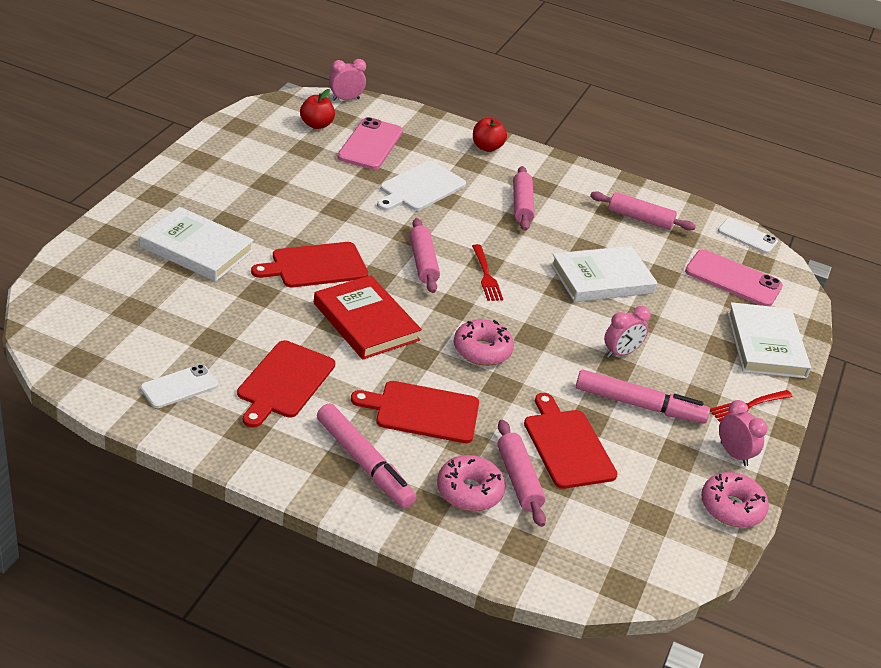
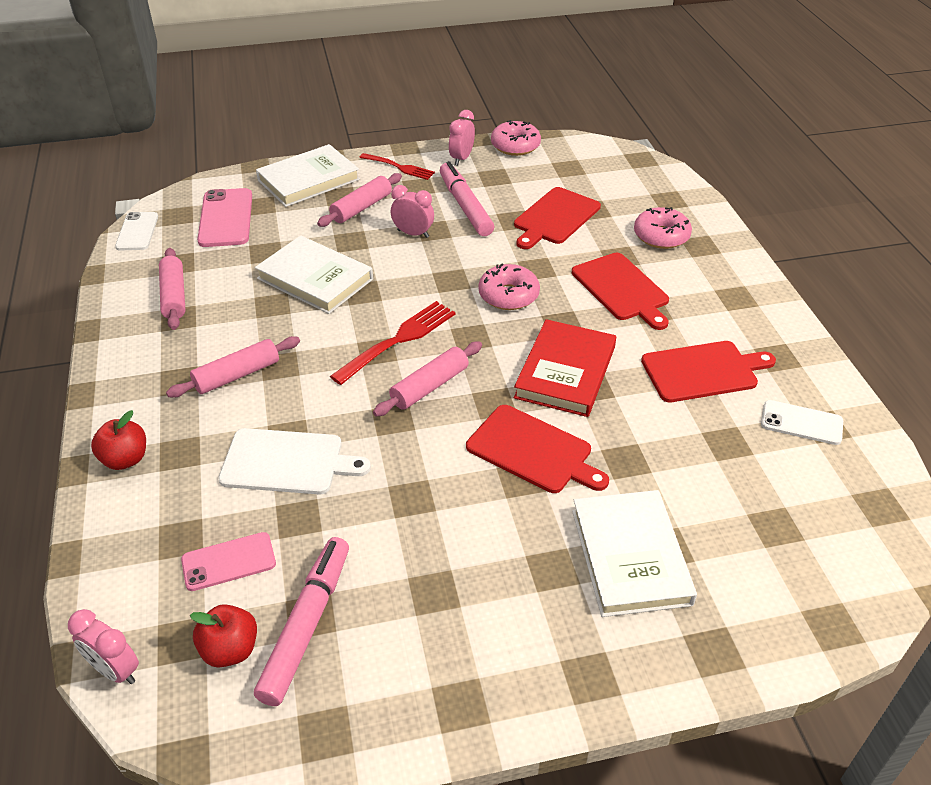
camera: 120 degrees left, 5 degrees up
(363, 462) = (711, 288): pink marker -> pink marker (306, 626)
(370, 144) = (228, 562): pink phone -> pink phone, size x0.65
(486, 275) = (398, 341): red fork -> red fork, size x1.51
(518, 479) = (619, 223): pink rolling pin -> pink rolling pin (361, 208)

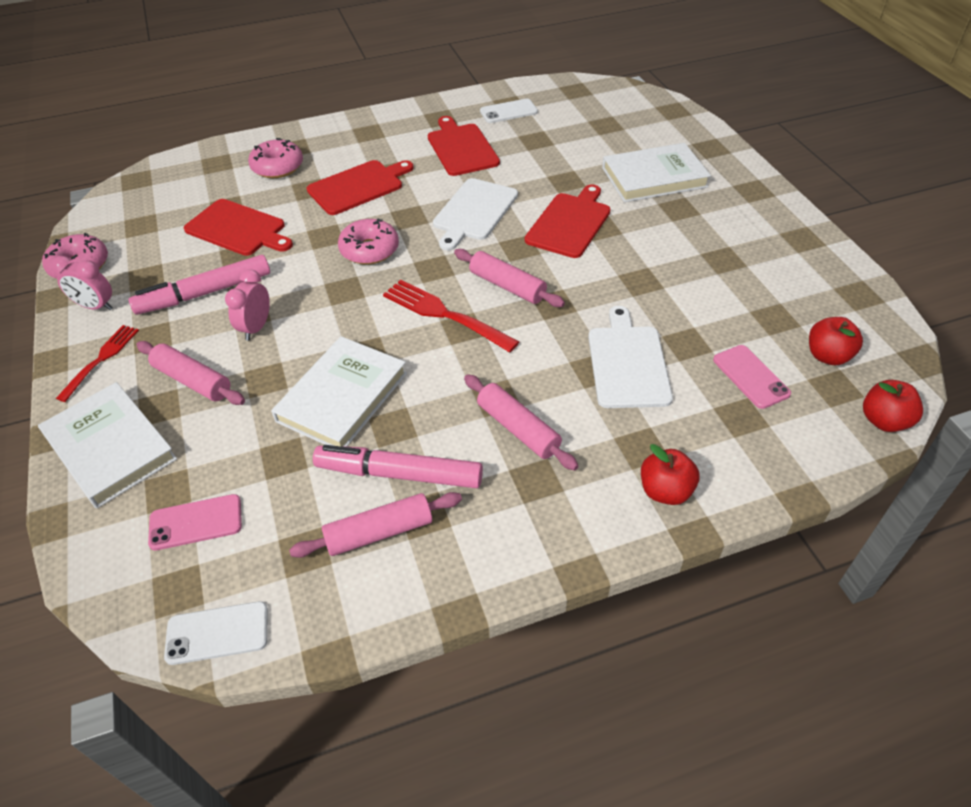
camera: 95 degrees left, 5 degrees up
(115, 670) = (884, 421): pink clock -> red apple
(226, 218) = (196, 522): pink phone -> pink phone, size x0.65
(306, 626) = (785, 318): pink marker -> pink marker (400, 474)
(565, 372) = (474, 212): red book -> white cutting board
(801, 423) = (508, 111): white phone -> white phone turned 60 degrees clockwise

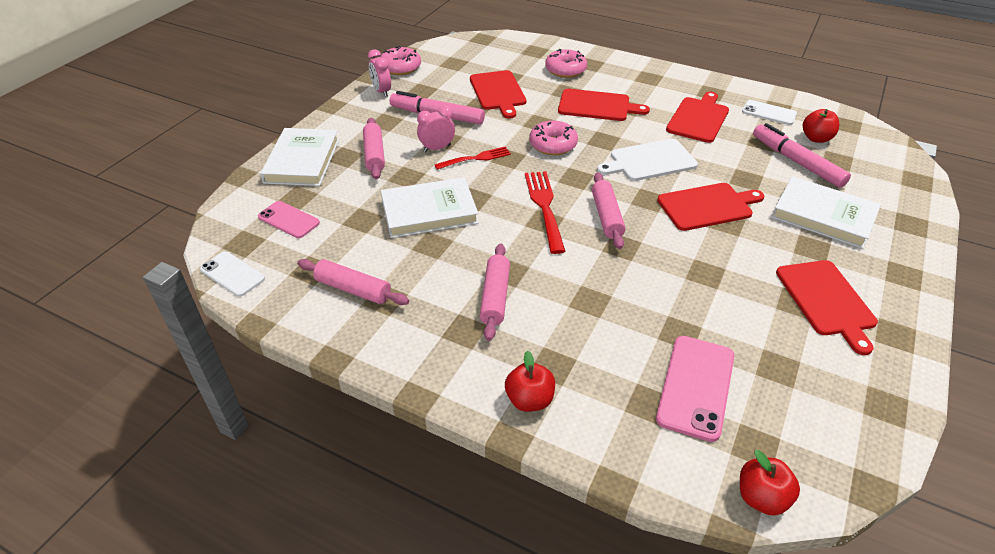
camera: 45 degrees right, 5 degrees down
(101, 360) = (351, 118): red fork -> red fork (475, 159)
(400, 474) = (402, 270): pink marker -> pink marker (797, 162)
(627, 363) = (618, 313): white cutting board -> none
(738, 244) = (826, 300): none -> red cutting board
(750, 377) = (696, 387): pink phone -> pink phone, size x1.55
(827, 356) = (783, 422): red apple -> red apple (816, 138)

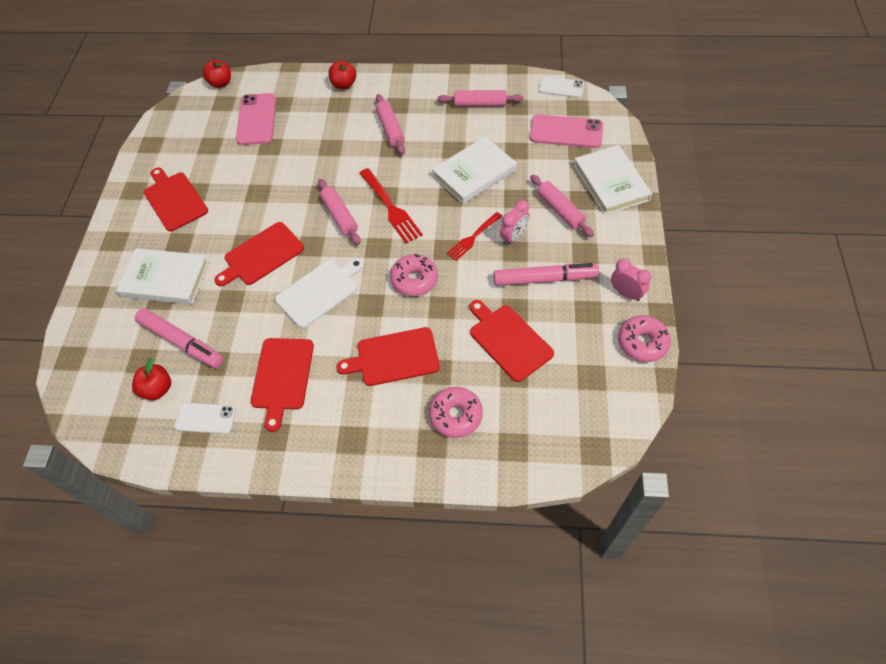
camera: 160 degrees right, 15 degrees up
(289, 220) = (566, 132): pink phone -> pink phone, size x1.55

